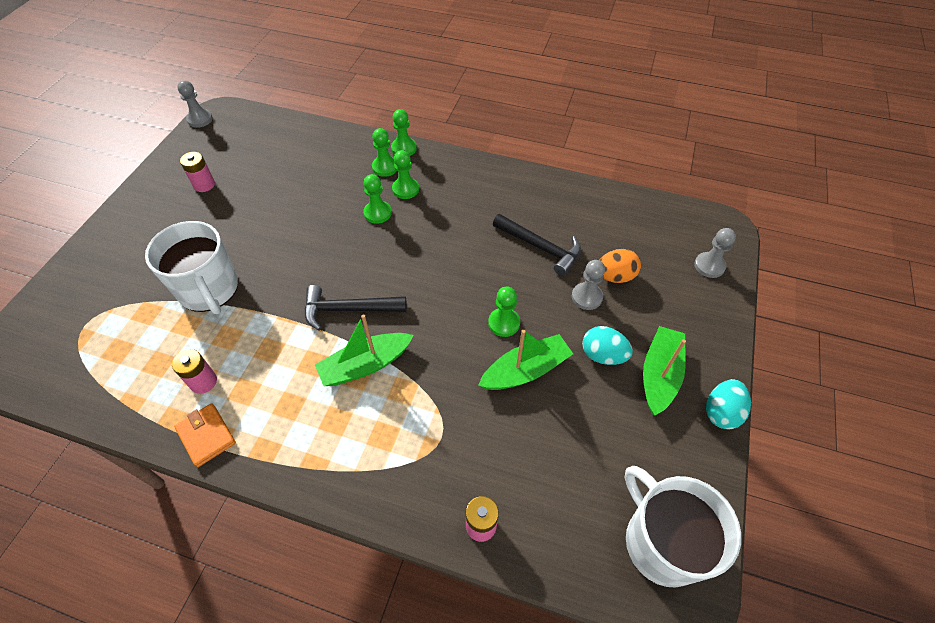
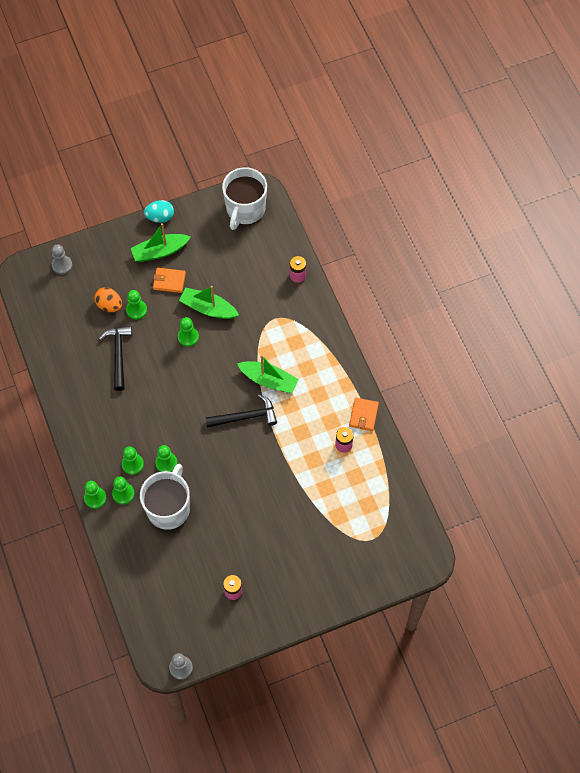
camera: 130 degrees left, 10 degrees up
(209, 289) = (297, 500): white mug -> white mug (168, 508)
(348, 309) = (245, 417): black hammer -> black hammer turned 60 degrees counterclockwise
(586, 297) = (136, 310): grey pawn -> green pawn
(603, 355) = (169, 281): turquoise egg -> orange wallet

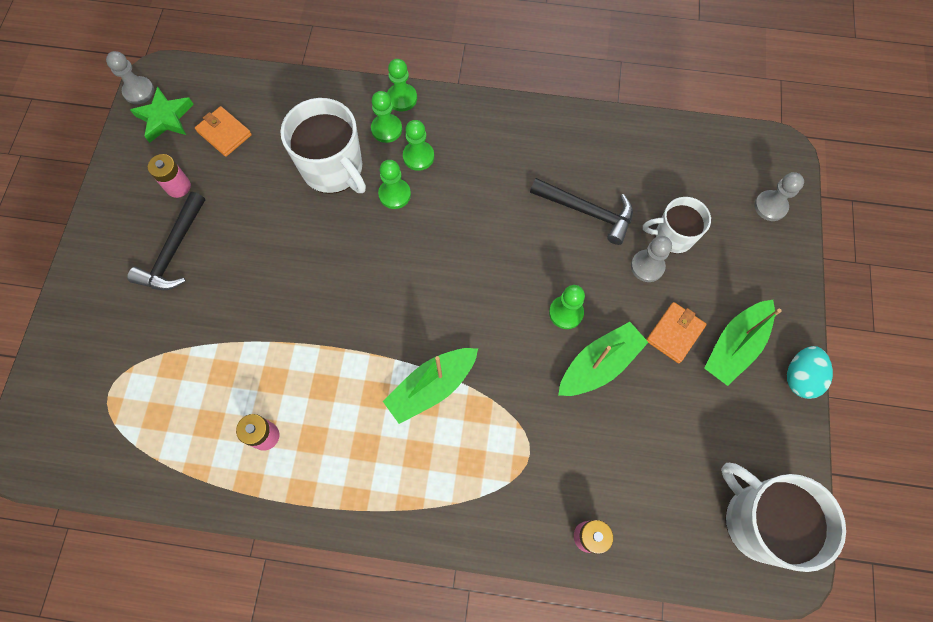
camera: 120 degrees right, 5 degrees up
(109, 305) = (673, 236): orange egg -> white mug
(136, 310) = (647, 266): green pawn -> grey pawn
(160, 251) = (735, 346): green boat -> green boat turned 150 degrees counterclockwise
(191, 635) = (165, 118): none -> green star
(245, 417) = (396, 324): black hammer -> black hammer (174, 251)
(363, 415) = (289, 495): orange wallet -> orange wallet (224, 133)

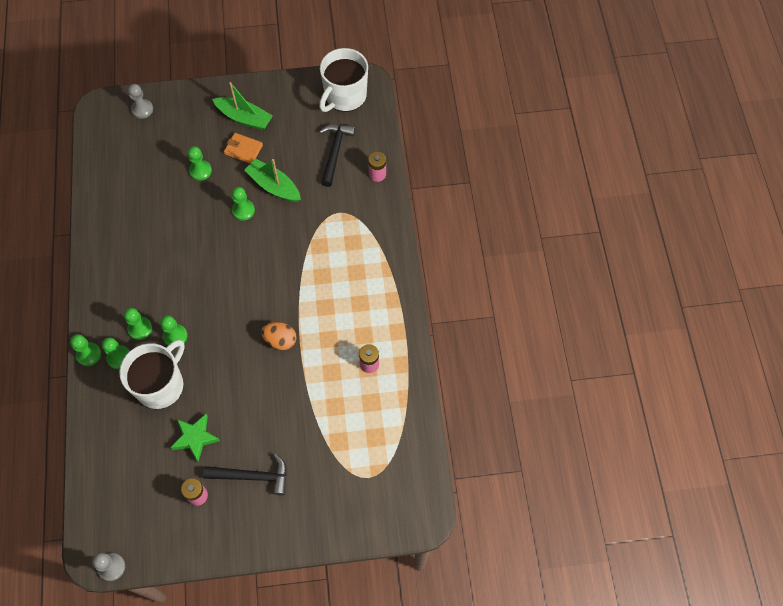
camera: 105 degrees left, 5 degrees down
(165, 118) = (135, 533): green star -> green star (195, 438)
(224, 133) = (142, 478): orange wallet -> none
(344, 322) = (280, 340): none -> orange egg
(432, 387) = (312, 275): green boat -> none
(586, 211) = (166, 212): black hammer -> black hammer (335, 152)
(647, 266) = (200, 171): grey pawn -> green pawn
(673, 236) = (175, 160): white mug -> none
(800, 377) = (256, 84): turquoise egg -> none

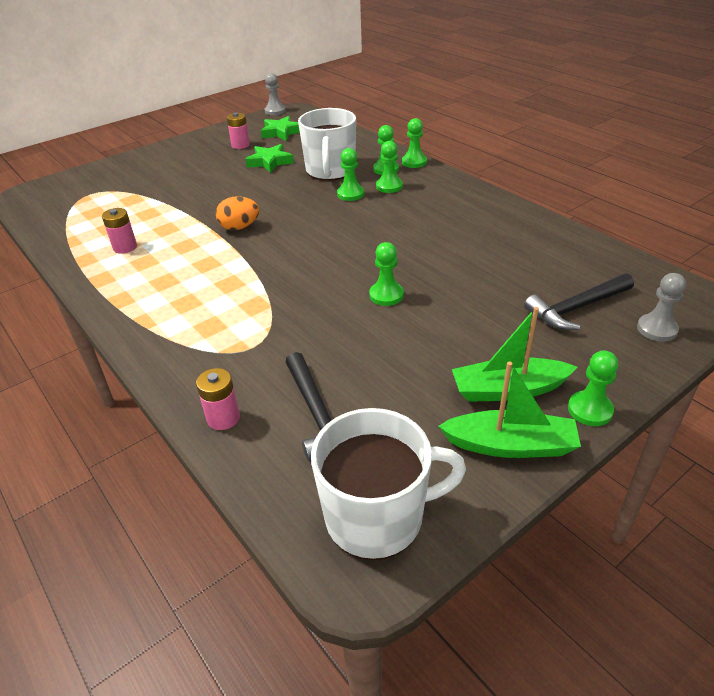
camera: 150 degrees right, 25 degrees down
(144, 500) = (281, 132): none -> green star
(200, 171) = (487, 305): green pawn -> green pawn (590, 410)
(243, 149) = (461, 352): orange wallet -> none
(252, 476) = (201, 164): black hammer -> black hammer (577, 308)
(274, 186) = (373, 333): green boat -> green boat (510, 445)
(345, 96) = (377, 516): white mug -> white mug turned 75 degrees clockwise

